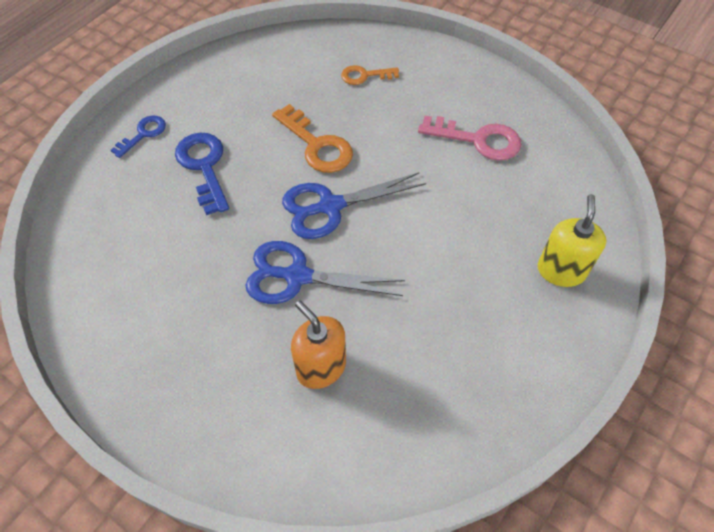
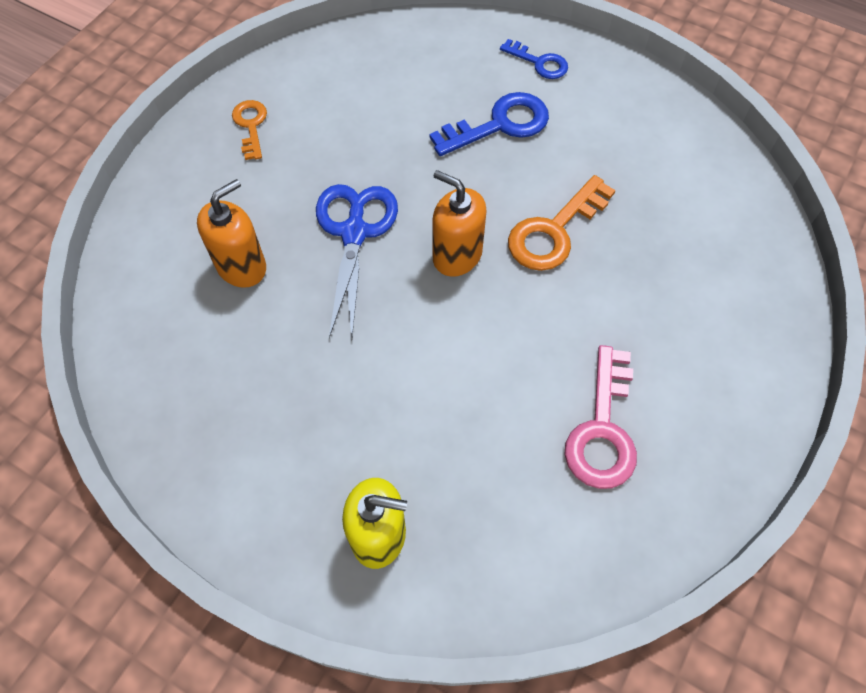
camera: 85 degrees right, 5 degrees up
(330, 206) = (457, 255): blue scissors -> orange soap dispenser
(365, 76) = (698, 275): orange key -> orange key (251, 126)

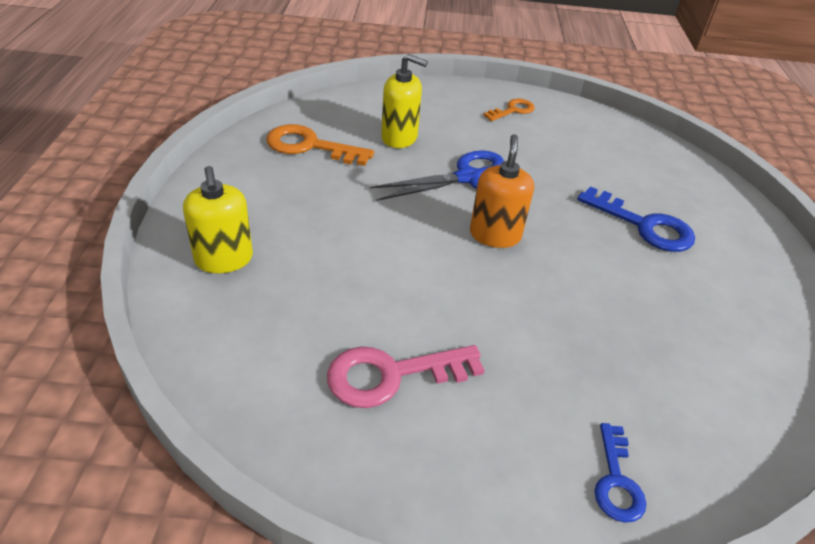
camera: 60 degrees right, 20 degrees down
(241, 266) = (399, 138): orange soap dispenser -> yellow soap dispenser
(539, 62) = (735, 232): blue key -> blue key (616, 481)
(554, 231) = (571, 287): orange key -> orange key (310, 146)

